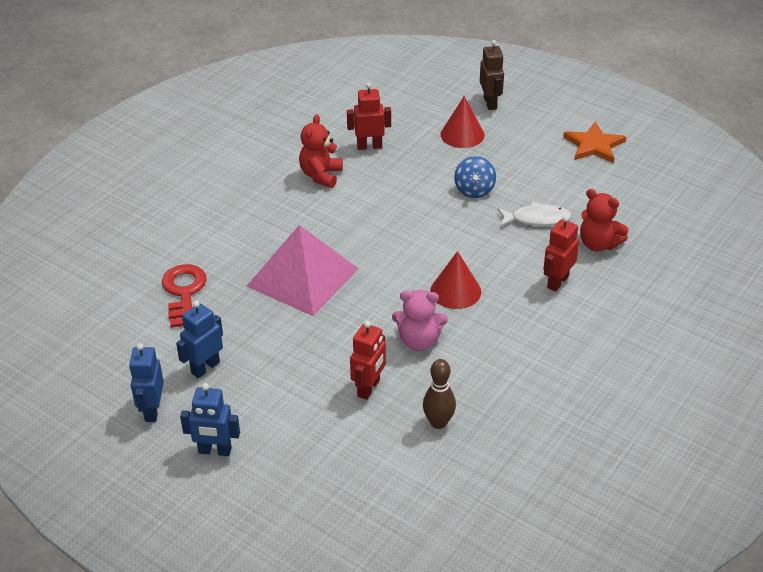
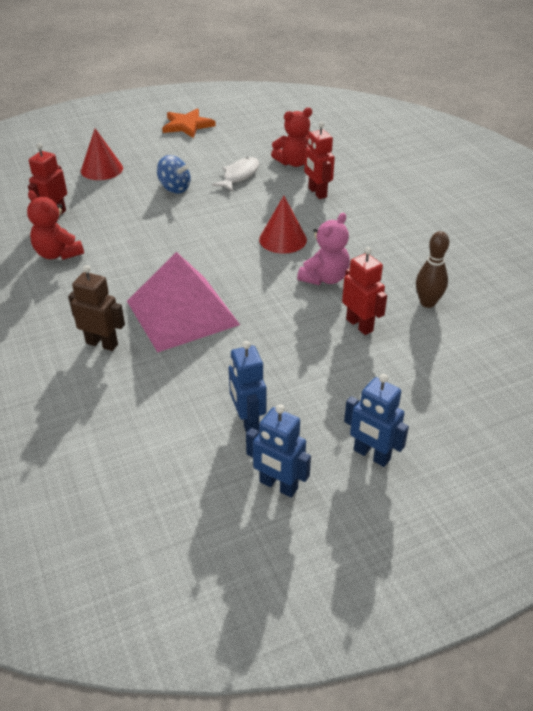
camera: 60 degrees left, 0 degrees up
(184, 292) = (122, 399): red key -> none
(215, 451) = (371, 455): blue robot -> blue robot turned 90 degrees clockwise
(490, 103) = (82, 145): brown robot -> brown robot (102, 343)

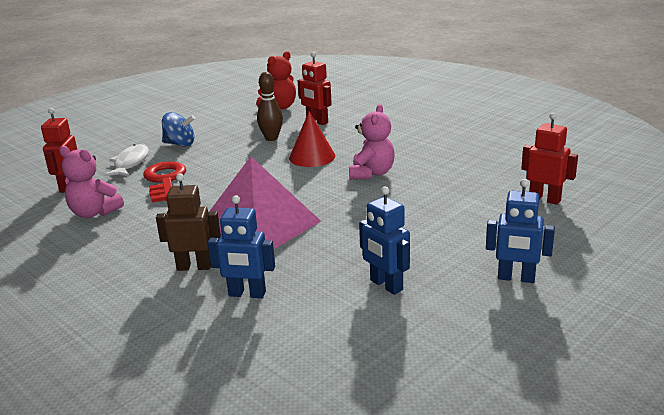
camera: 20 degrees left, 15 degrees down
(58, 254) = (94, 213): red teddy bear -> pink teddy bear
(102, 169) = (94, 145): red cone -> none
(136, 232) = (165, 180): none -> red key
(187, 125) = (158, 101): orange star -> none
(239, 175) = (236, 124): white fish -> white fish (130, 163)
(278, 485) = (453, 322): blue robot -> blue robot (247, 294)
(359, 325) = (429, 196): red robot -> red robot (544, 199)
(427, 303) = (473, 169): brown bowling pin -> brown bowling pin (271, 138)

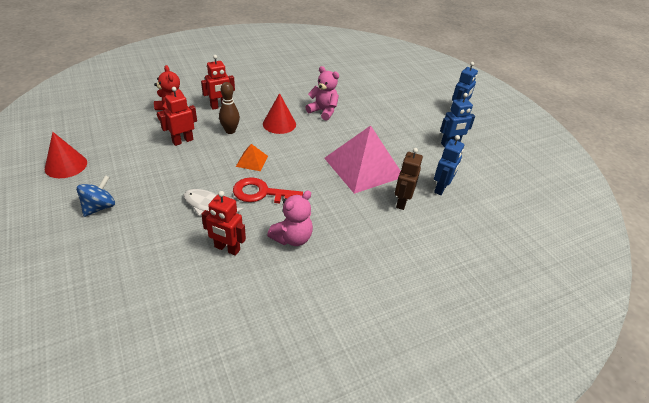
camera: 75 degrees left, 15 degrees up
(161, 99) = (66, 165): none -> red cone
(180, 144) = (195, 174): blue spinning top -> blue spinning top (99, 207)
(221, 162) = (252, 161): none -> orange pyramid
(544, 199) = (391, 78): red robot -> red robot (182, 141)

